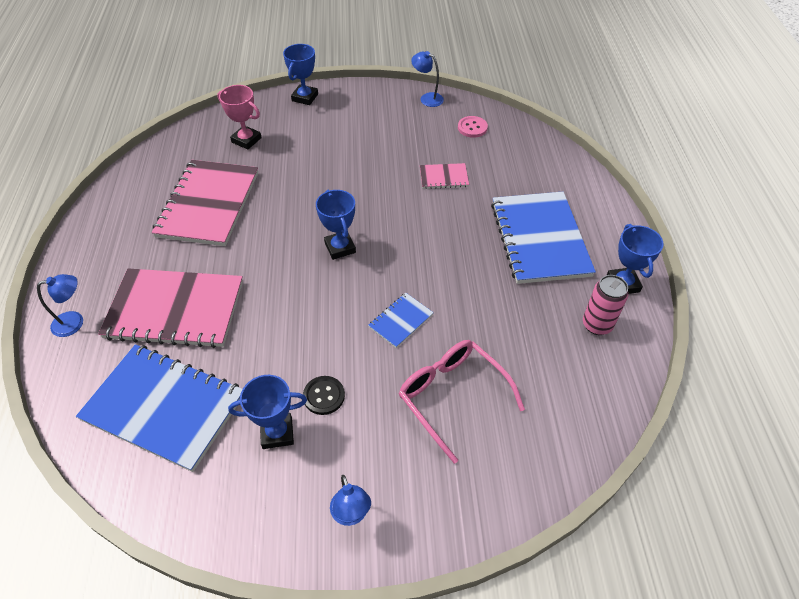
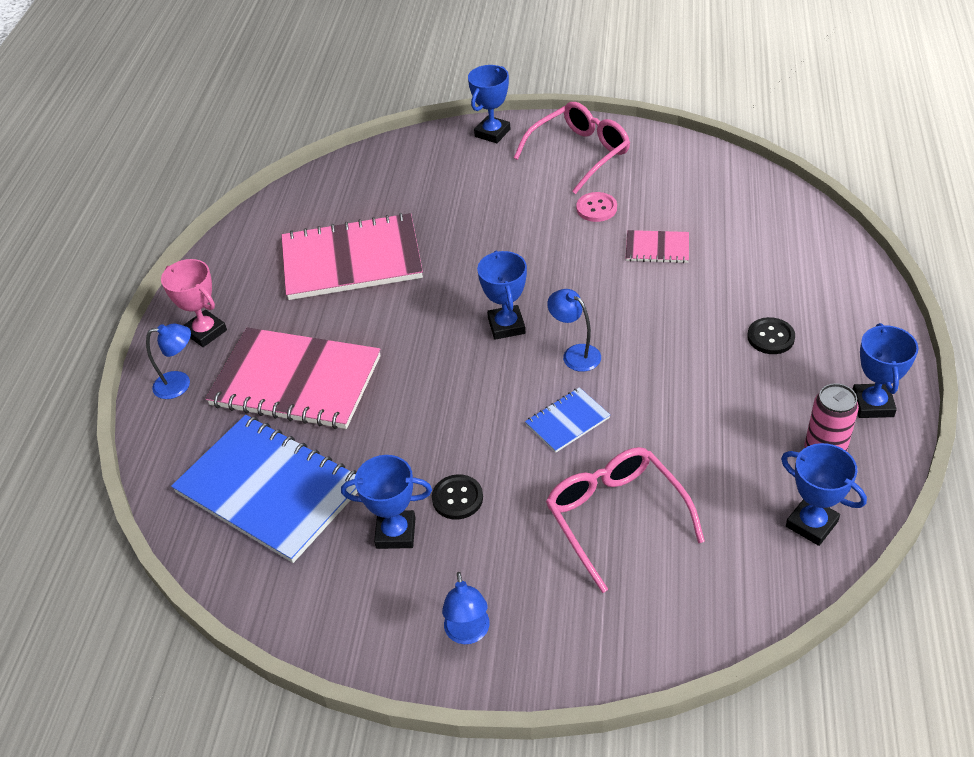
camera: 15 degrees right, 5 degrees down
(208, 204) = (352, 260): pink notebook -> pink notebook turned 60 degrees clockwise
(246, 140) = (409, 183): pink trophy -> pink trophy (205, 332)
(373, 109) = (579, 153): none -> pink glasses
(427, 98) = (655, 143): blue lamp -> blue lamp (575, 354)
(472, 128) = (709, 186): pink button -> pink button (596, 208)
(539, 239) = (770, 337): blue notebook -> black button
(600, 384) = (811, 524): none -> blue trophy

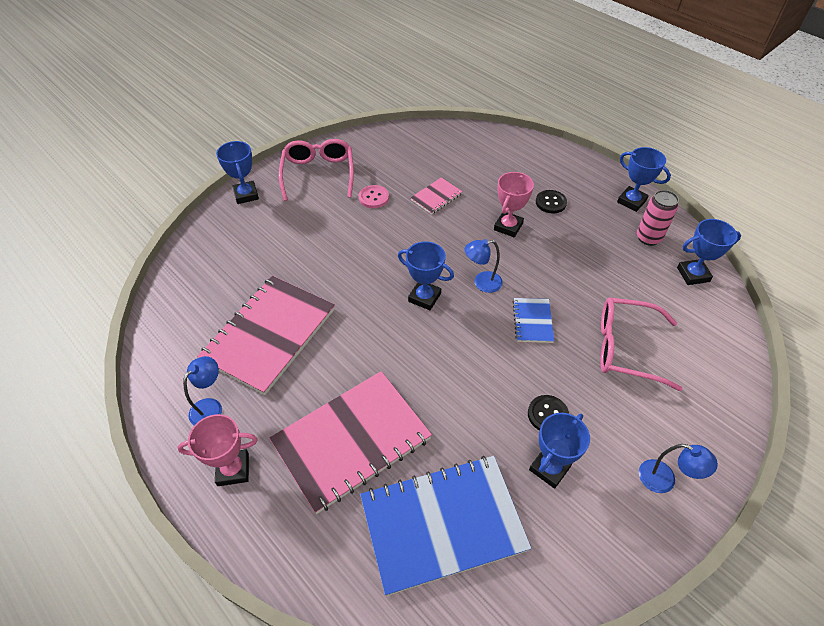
camera: 55 degrees left, 5 degrees up
(180, 384) = (270, 522): blue lamp -> blue lamp (210, 407)
(684, 326) = (508, 226): none -> pink trophy

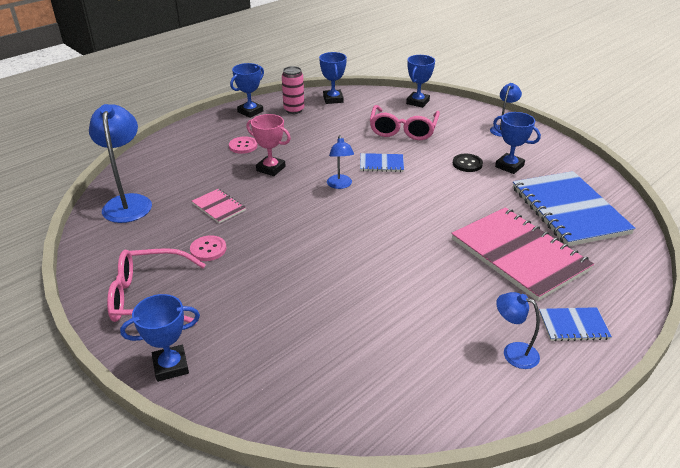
camera: 90 degrees left, 15 degrees down
(233, 470) = (573, 325): pink trophy -> blue notebook
(269, 334) = (413, 317): pink notebook -> none
(424, 297) = (358, 216): blue trophy -> blue trophy (417, 102)
(441, 143) = (128, 202): none -> blue lamp
(550, 202) = (243, 146): black button -> pink button

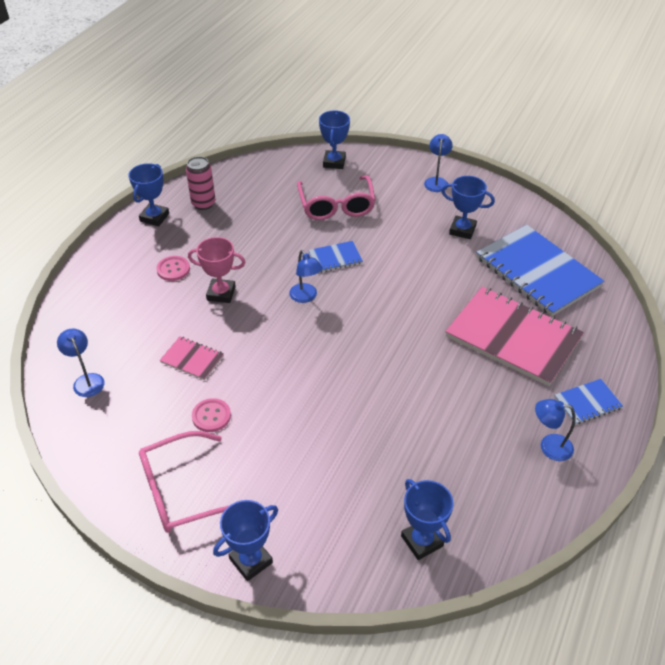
camera: 20 degrees left, 10 degrees up
(128, 202) = (86, 380): blue lamp -> blue lamp, size x0.55
(333, 99) = (240, 178): blue trophy -> blue trophy (422, 541)
(467, 164) = (420, 237): black button -> none

